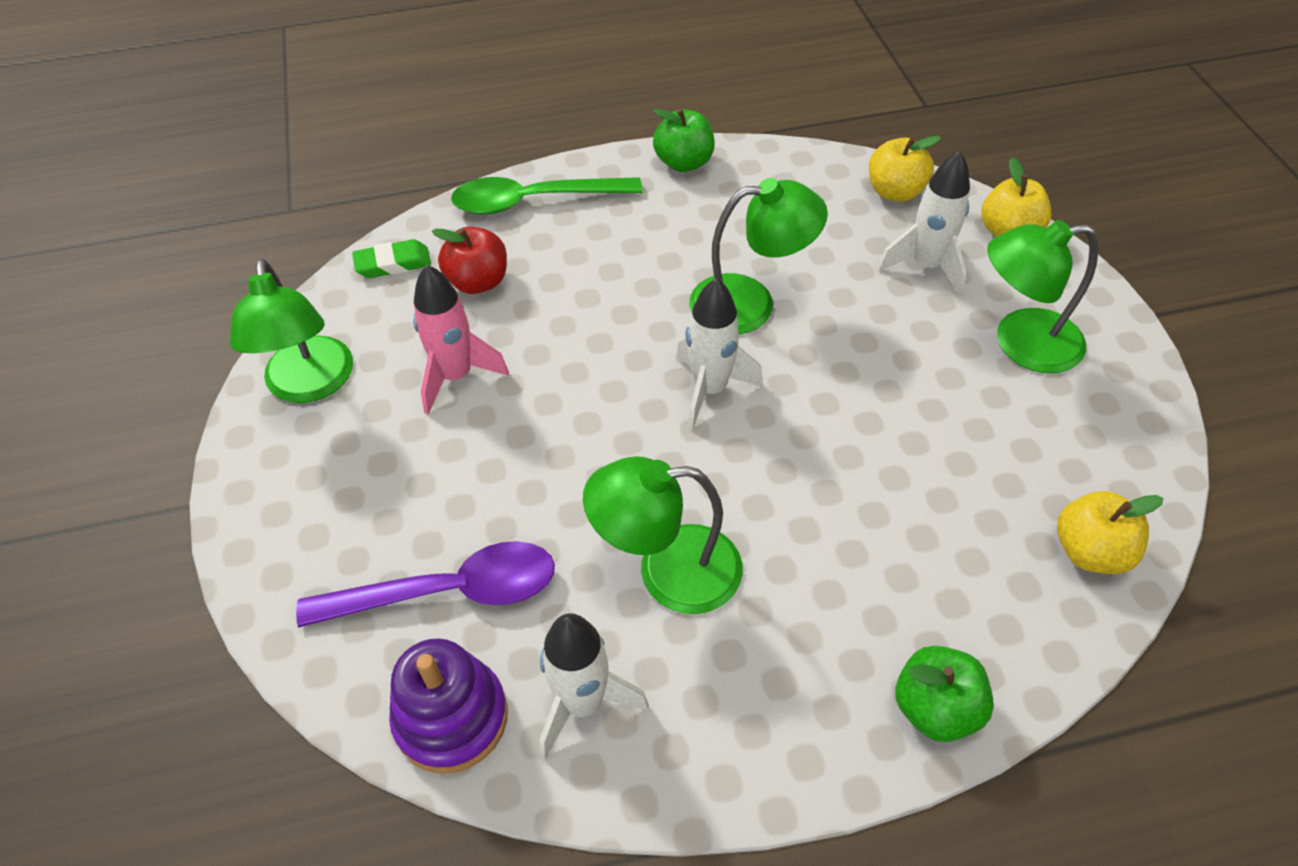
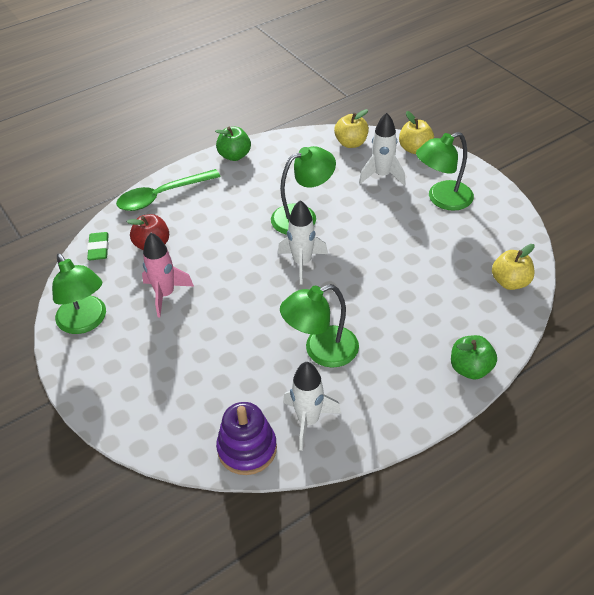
camera: 20 degrees left, 5 degrees down
(393, 263) = (99, 249): green eraser -> green eraser turned 60 degrees counterclockwise
(448, 591) = (216, 395): purple spoon -> none

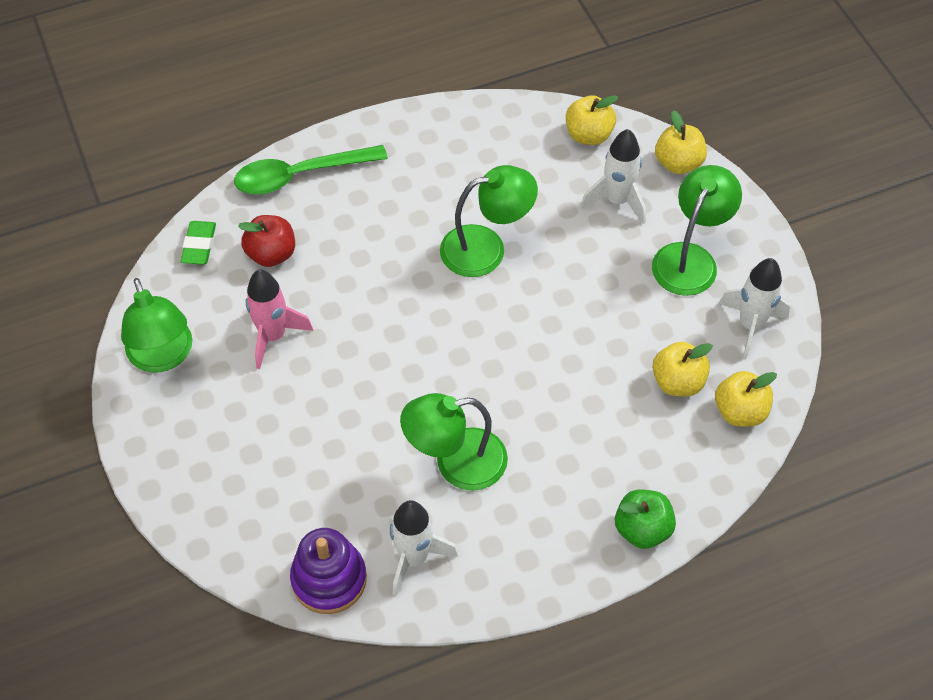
camera: 10 degrees right, 10 degrees up
(234, 155) = (416, 125): green apple -> none
(302, 263) = (466, 324): white rocket -> white rocket (750, 325)
(442, 199) = (690, 258): green lamp -> green lamp turned 135 degrees clockwise
(461, 272) = (677, 382): none -> yellow apple

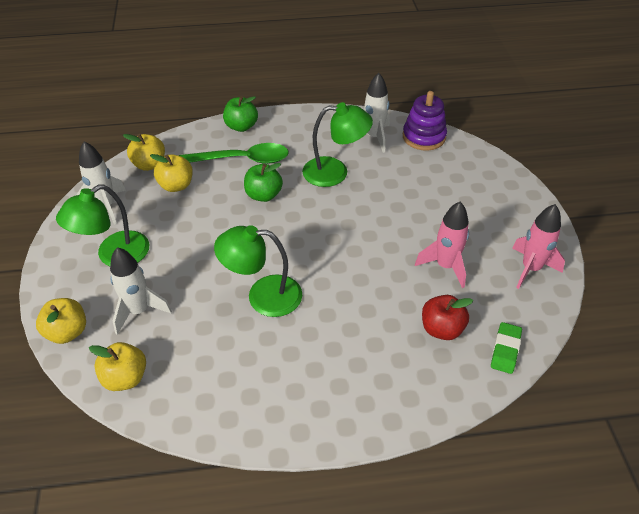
camera: 165 degrees left, 10 degrees down
(163, 356) = (530, 269): green lamp -> pink rocket
(300, 175) = (407, 399): green spoon -> green spoon (242, 160)
(546, 394) = (263, 195): none -> green apple

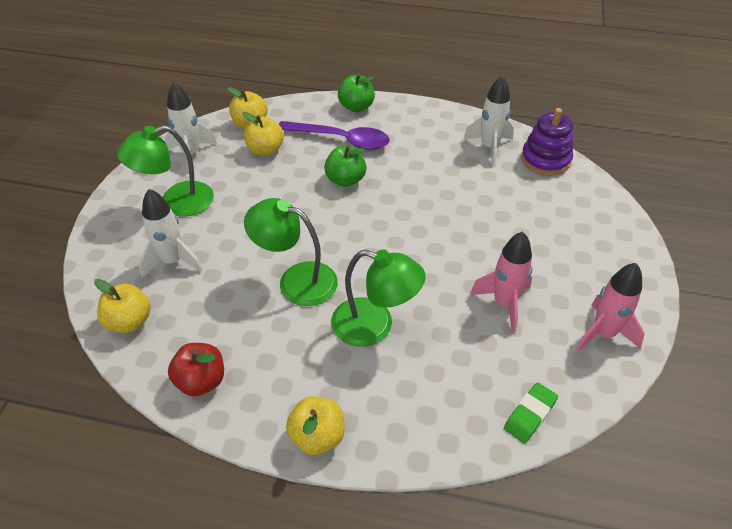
camera: 20 degrees right, 0 degrees up
(67, 332) = (100, 263): yellow apple -> yellow apple (317, 436)
(242, 160) = (341, 140): green spoon -> purple spoon
(335, 172) = (430, 174): green lamp -> green lamp (374, 326)
(441, 329) = (467, 369): red apple -> red apple (201, 381)

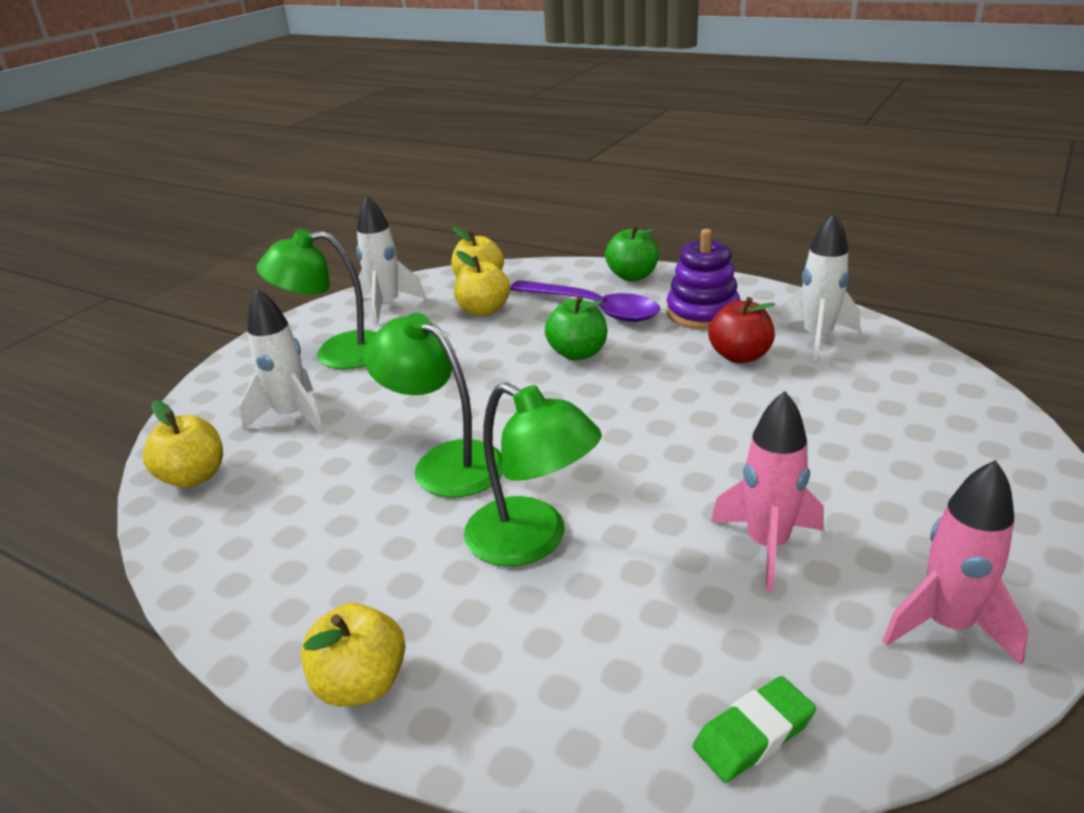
camera: 20 degrees right, 15 degrees down
(201, 381) = (238, 568): red apple -> red apple (739, 356)
(545, 160) = (908, 361): purple stacking toy -> purple stacking toy (702, 313)

